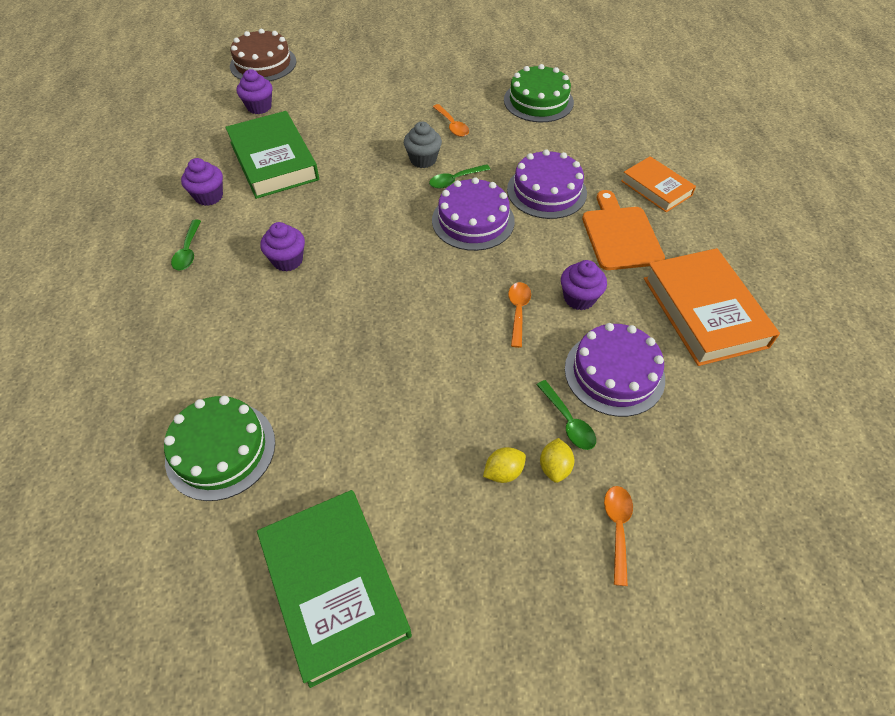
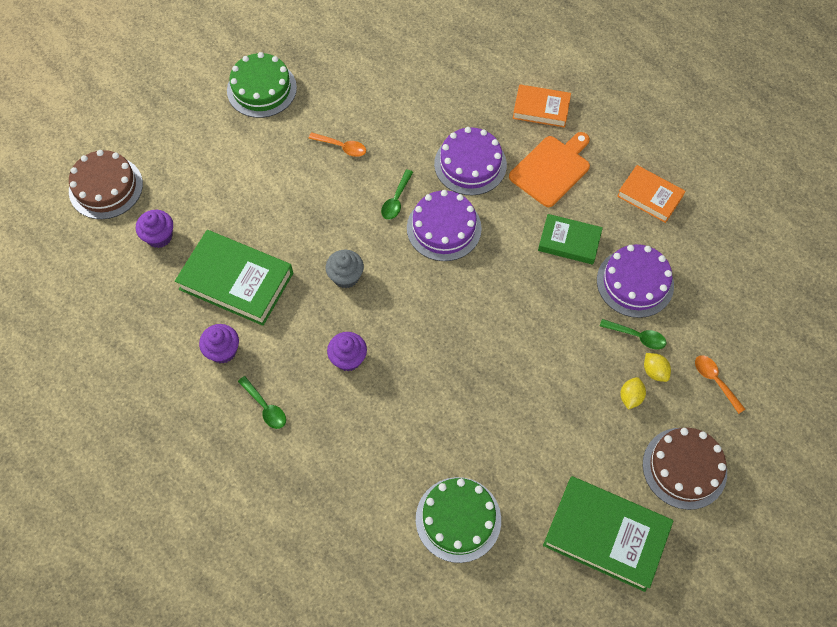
camera: 40 degrees left, 10 degrees up
(423, 160) = (353, 197): grey cupcake -> grey cupcake (346, 276)
(492, 591) = (684, 468): none -> brown cake
(518, 311) = (541, 281): orange spoon -> none
(538, 101) = (385, 76): green cake -> green cake (261, 89)
(579, 298) = (569, 242): purple cupcake -> green book
(620, 235) = (552, 169): orange cutting board -> orange cutting board turned 90 degrees clockwise
(704, 312) = (649, 196): orange book -> orange book, size x0.60

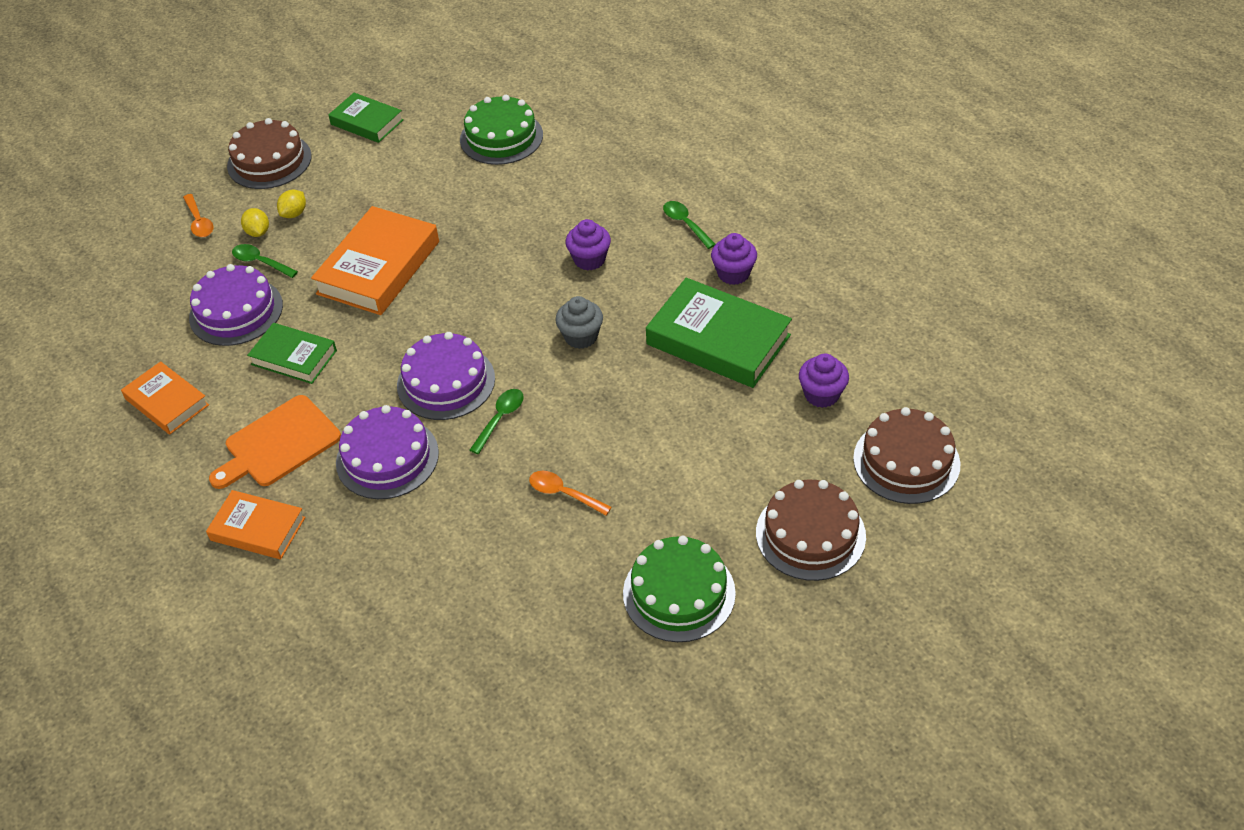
camera: 170 degrees left, 15 degrees down
(177, 131) = (810, 534): none -> brown cake
(531, 337) = (378, 267): none -> orange book
(606, 535) = (367, 122): green book -> green book, size x0.60

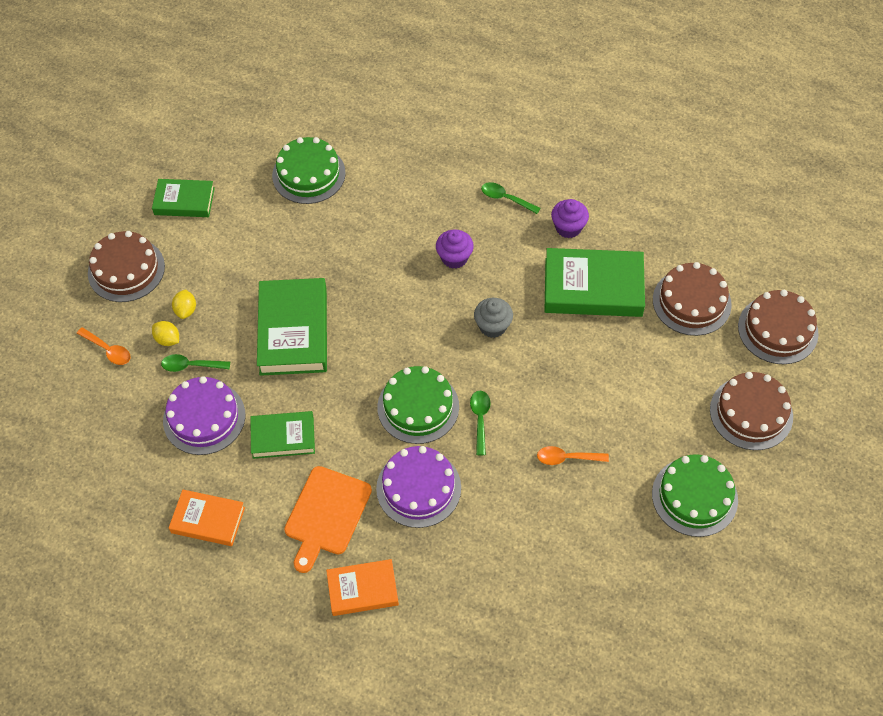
camera: 30 degrees left, 10 degrees up
(378, 267) = (293, 331): orange book -> green book
(446, 382) = (418, 407): purple cake -> green cake
(821, 394) = (691, 302): purple cupcake -> brown cake

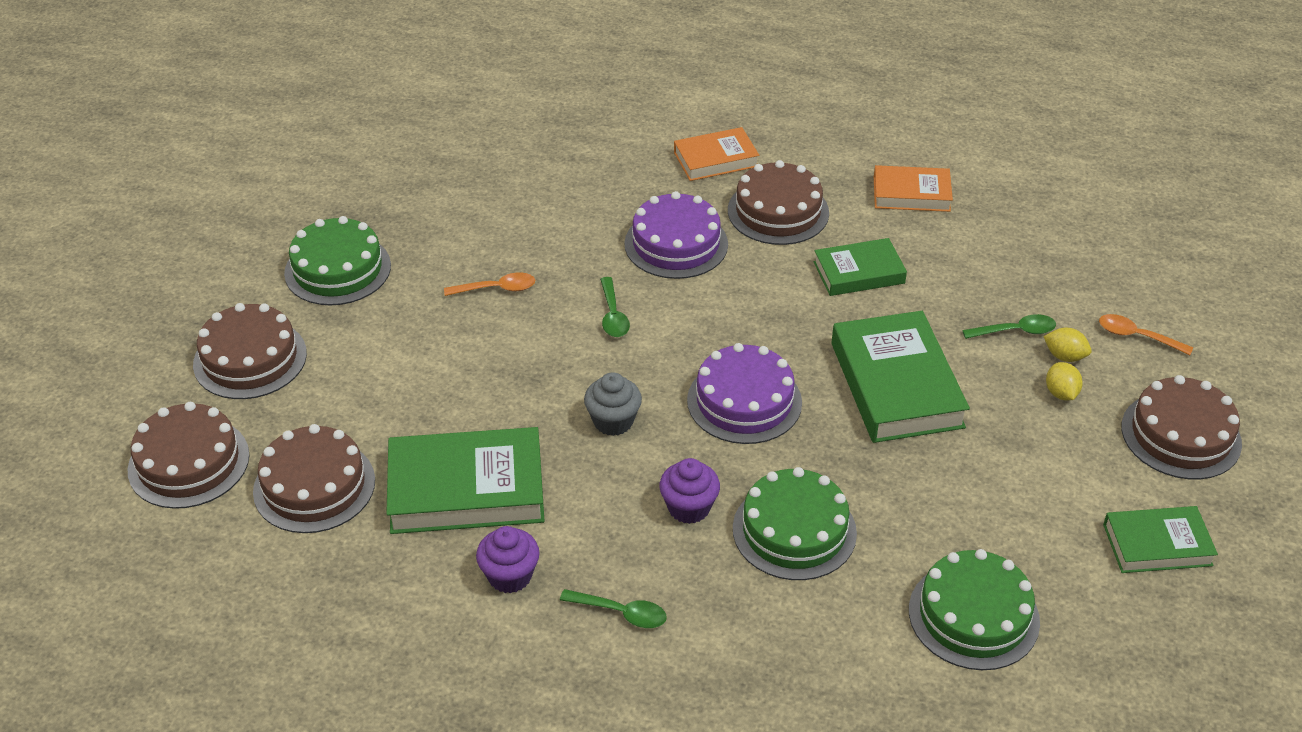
camera: 170 degrees right, 15 degrees down
(204, 417) = (967, 281): purple cake -> purple cake (744, 401)
(326, 514) = (778, 211): orange cutting board -> brown cake
(418, 407) = (697, 319): green cake -> green cake (794, 530)

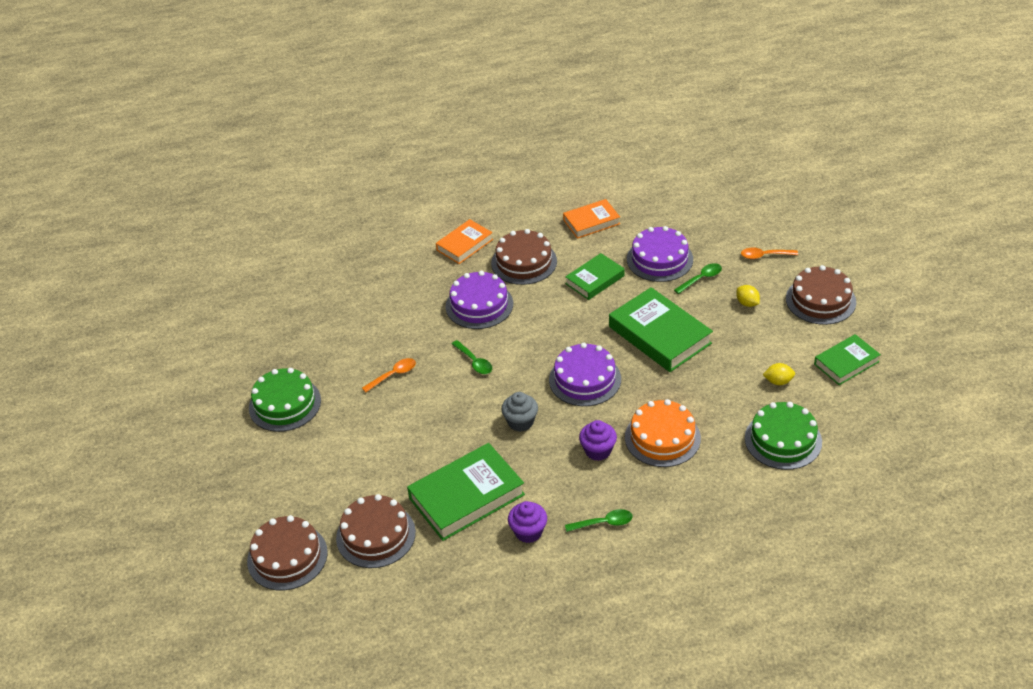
camera: 25 degrees left, 0 degrees up
(250, 359) = (274, 480): brown cake -> none
(794, 530) = (662, 437): green cake -> orange cake
(973, 281) = (659, 259): none -> purple cake
(1064, 356) = (735, 282): yellow lemon -> yellow lemon (778, 381)

